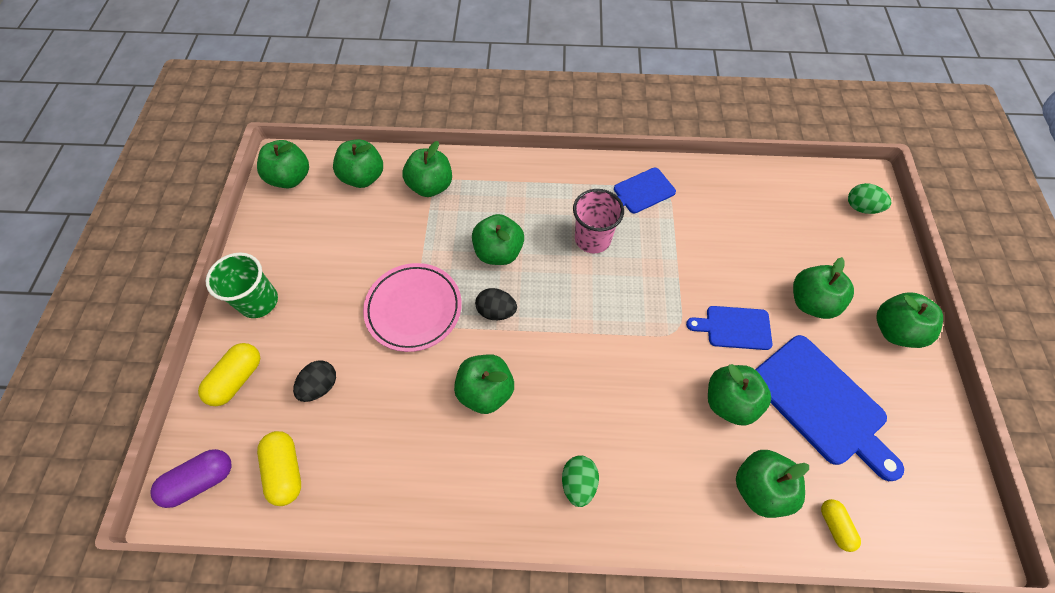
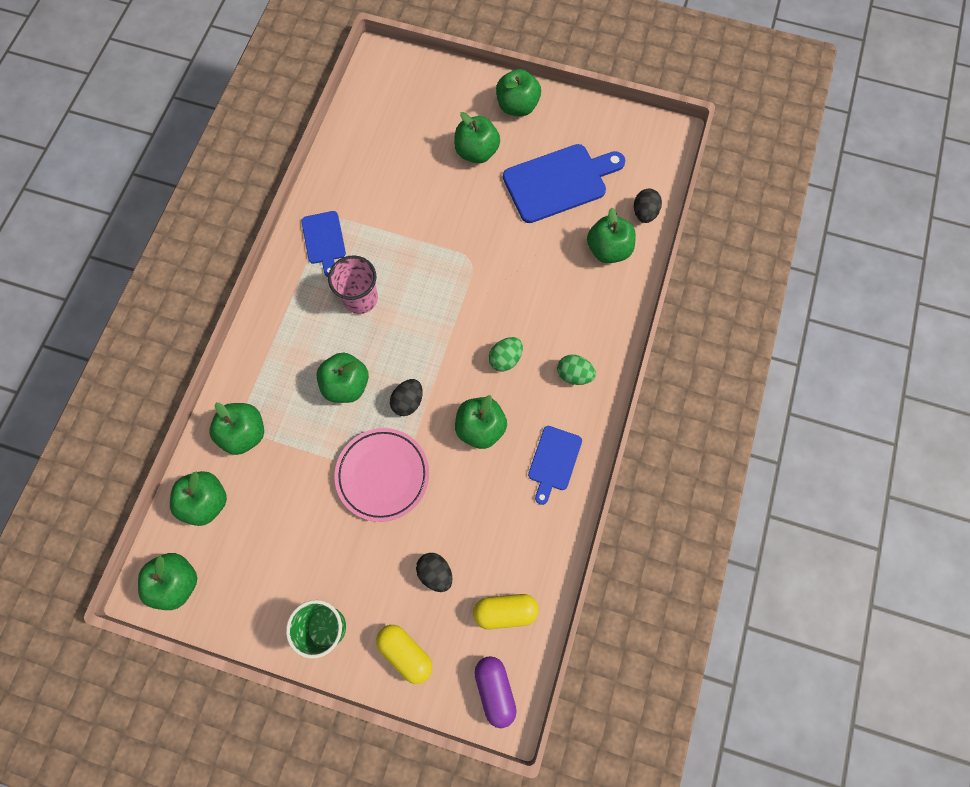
camera: 75 degrees left, 10 degrees up
(729, 401) = (540, 244): green apple -> none
(734, 327) = (481, 216): blue cutting board -> blue cutting board (553, 461)
(834, 525) = (644, 213): yellow capsule -> black egg
(861, 207) = (403, 75): green egg -> green egg (505, 359)

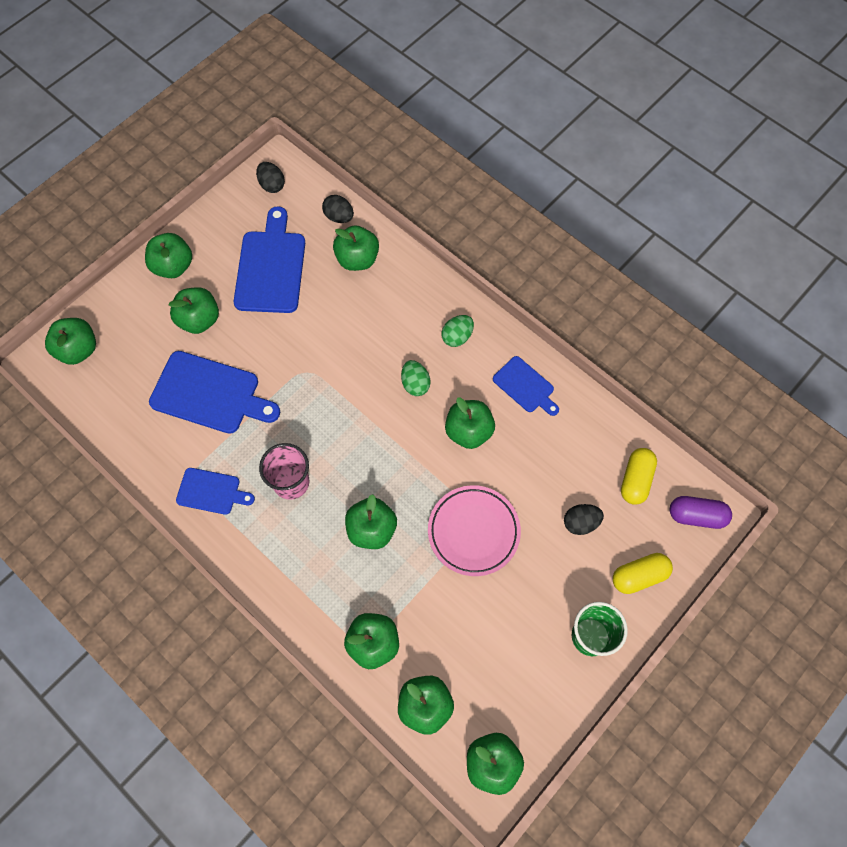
camera: 65 degrees left, 5 degrees down
(402, 78) = (78, 350): none -> green apple
(408, 401) = (415, 482): black egg -> black egg (272, 185)
(411, 195) = (210, 394): none -> blue cutting board

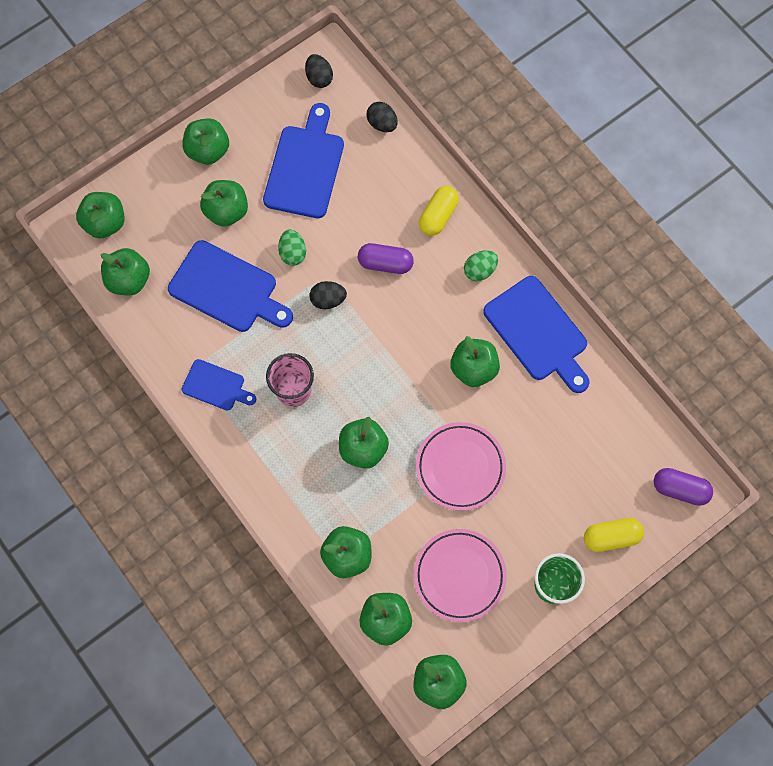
camera: 10 degrees right, 5 degrees up
(357, 259) = (393, 172): green apple -> green apple (129, 280)
(364, 344) = (385, 263): none -> purple capsule
(415, 384) = (429, 312): green egg -> green egg (293, 253)
(493, 644) = (459, 576): none -> pink plate
(525, 386) = (538, 332): blue cutting board -> blue cutting board, size x1.76
(580, 523) = (565, 476): black egg -> black egg (328, 300)
(635, 480) = (628, 444): yellow capsule -> yellow capsule (438, 216)

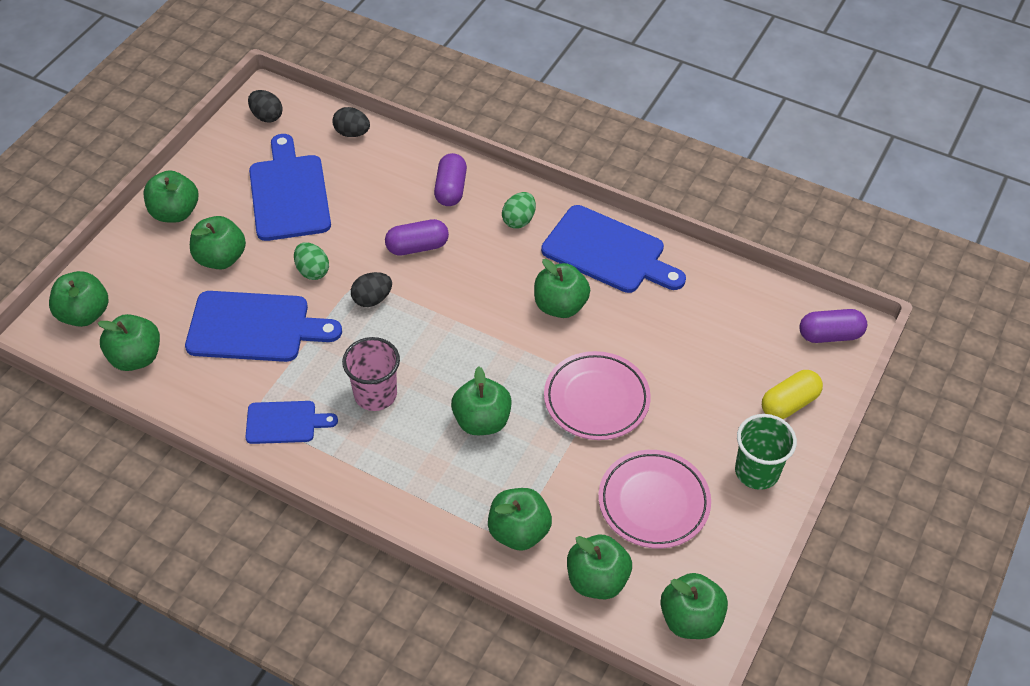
camera: 25 degrees left, 20 degrees down
(438, 216) = (450, 189): yellow capsule -> purple capsule

